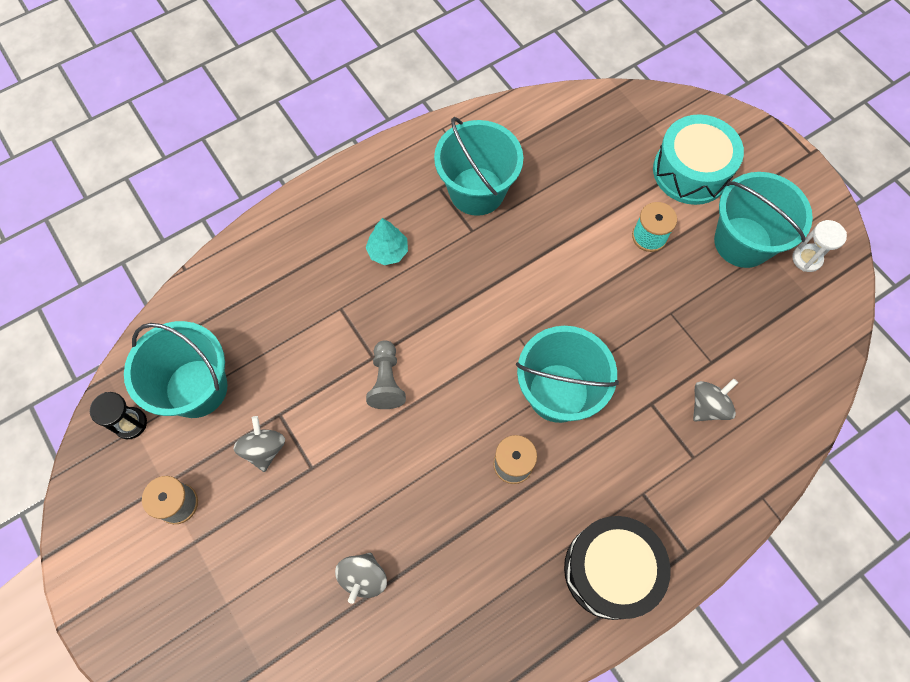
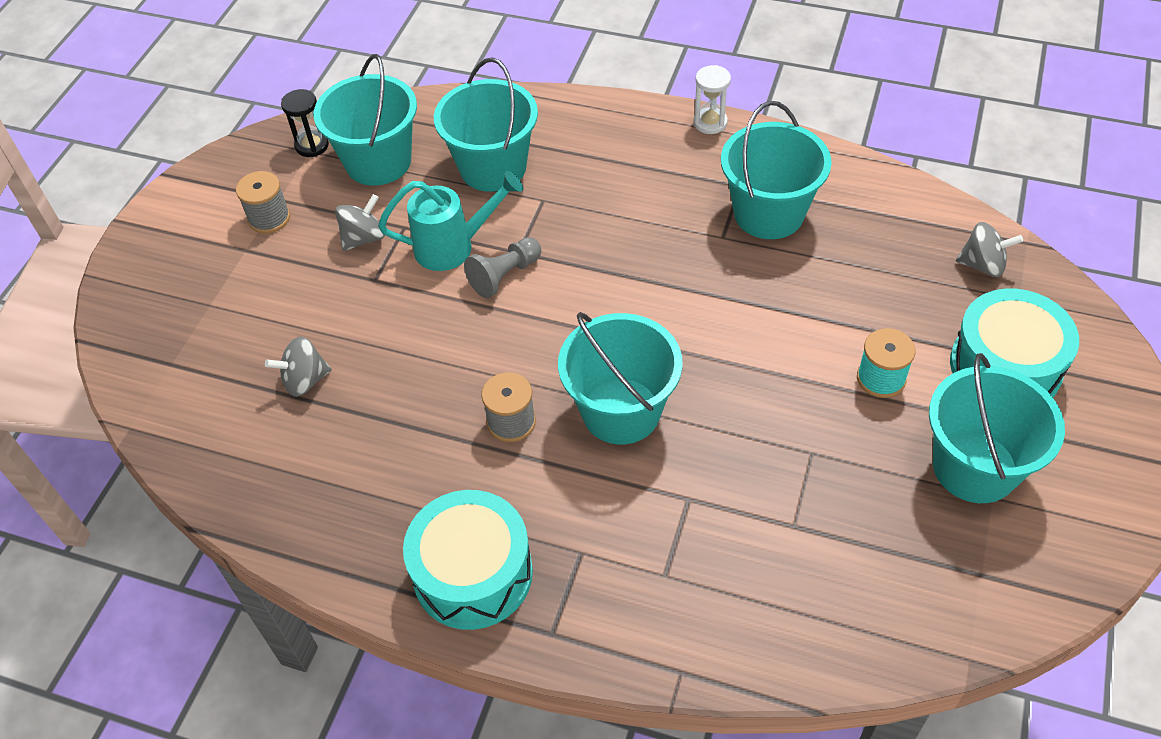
camera: 55 degrees right, 15 degrees down
(279, 317) = (493, 167): none -> turquoise bucket
(330, 394) = (454, 247): none -> turquoise watering can
(388, 251) = (633, 194): turquoise tree -> none
(610, 570) = (473, 573): black drum -> turquoise drum
(708, 406) = (737, 553): grey spinning top -> grey spinning top (982, 265)
(807, 259) = (1028, 544): white hourglass -> white hourglass (710, 123)

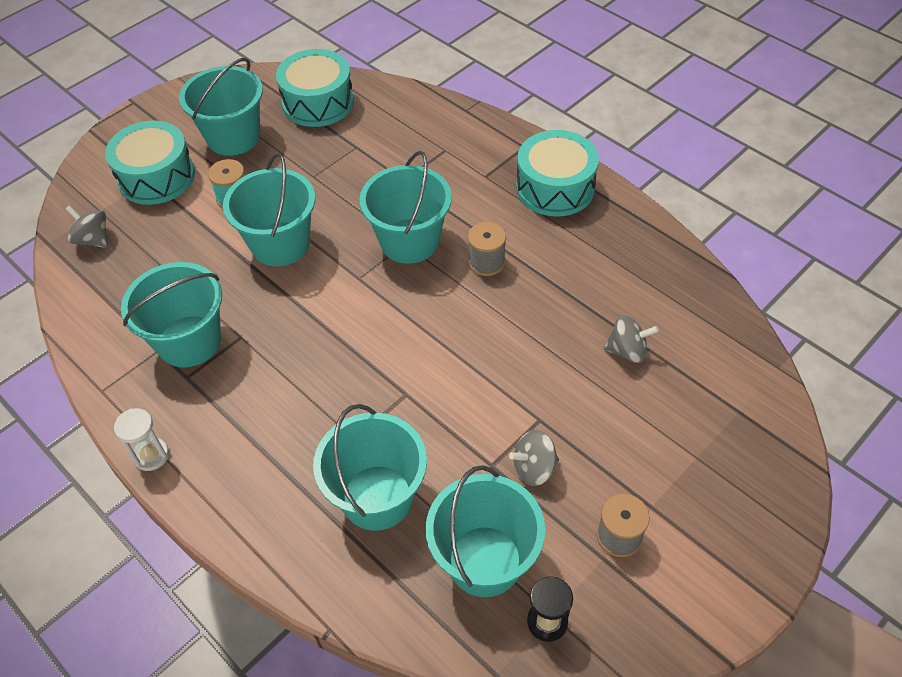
camera: 155 degrees left, 0 degrees up
(454, 247) = (457, 422): turquoise watering can -> none
(504, 276) = (430, 376): grey pawn -> none
(770, 345) = (280, 244): none -> turquoise bucket
(916, 584) = (318, 102): none -> turquoise drum

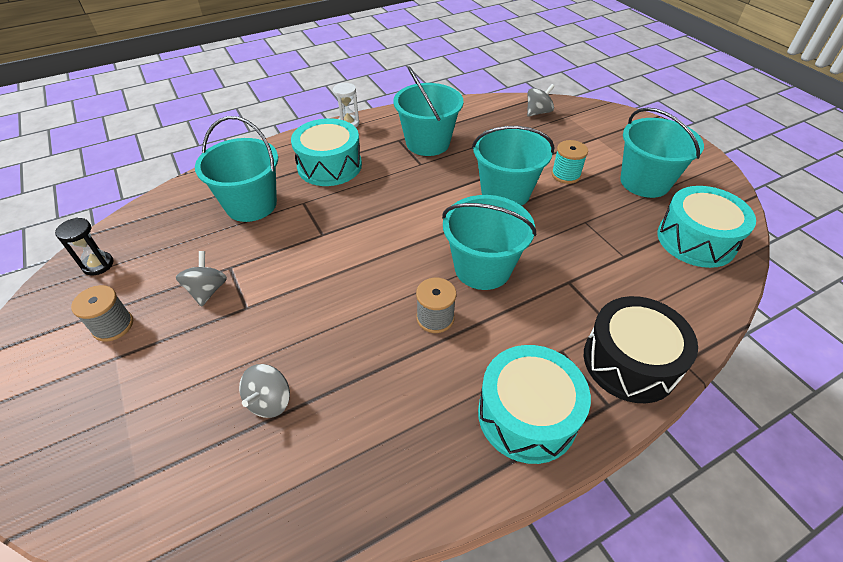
camera: 105 degrees right, 5 degrees down
(156, 177) = (598, 141): turquoise drum -> turquoise drum (329, 166)
(479, 137) = (629, 361): none -> black drum
(485, 561) = (165, 245): turquoise bucket -> none

